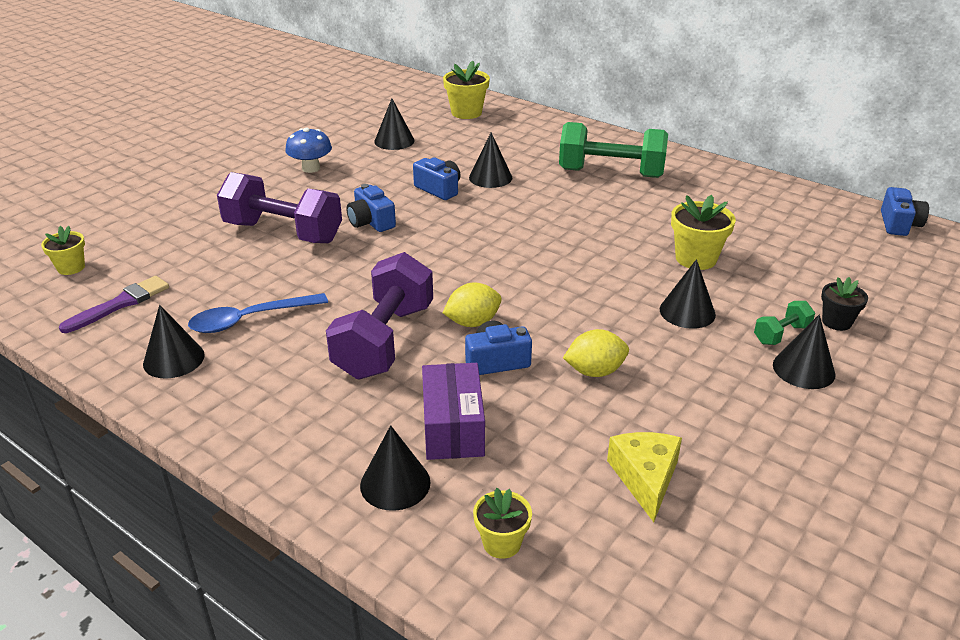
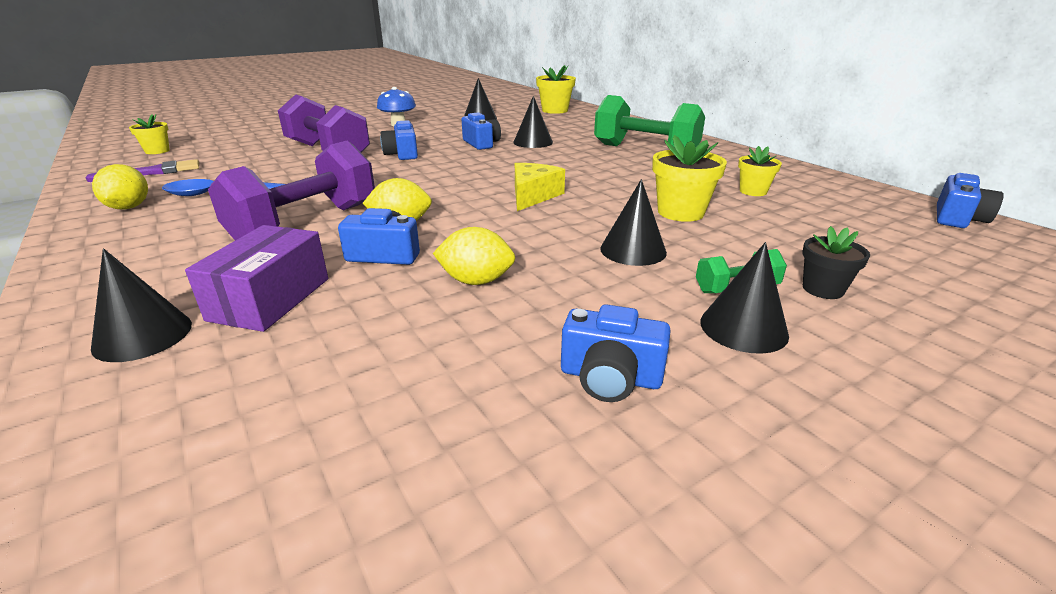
camera: 20 degrees right, 5 degrees down
(173, 359) = (129, 207): black cone -> yellow lemon
(502, 543) = (153, 430): yellow flower pot -> yellow flower pot (753, 191)
(645, 478) = (417, 401): yellow cheese -> yellow cheese (533, 196)
(747, 429) = (610, 377): none -> blue camera

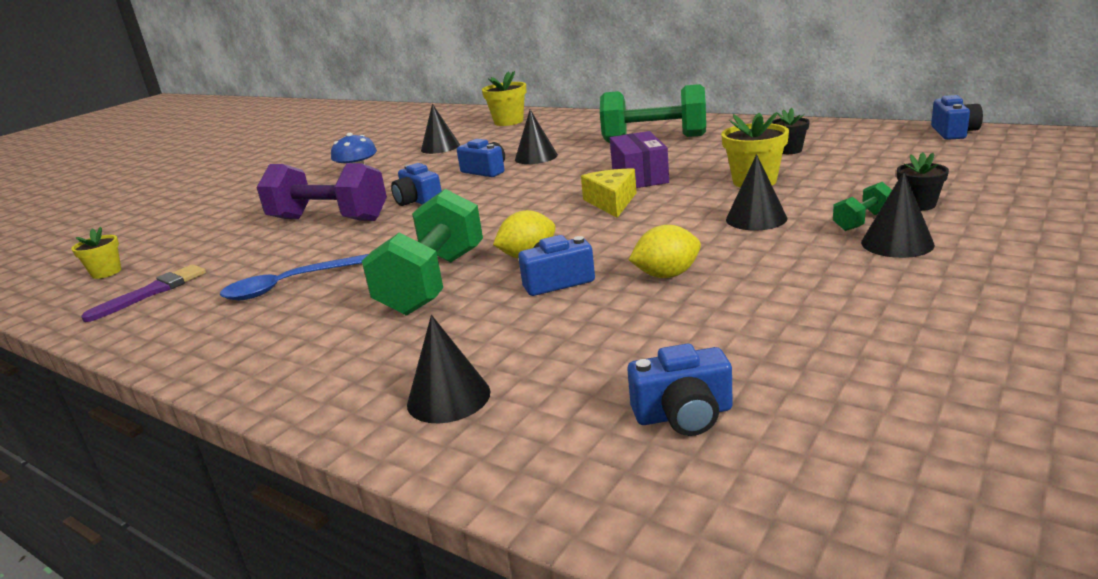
camera: 20 degrees left, 5 degrees down
(129, 207) = (202, 326): yellow lemon -> none
(270, 299) = (513, 340): purple box -> purple box (639, 176)
(306, 223) = (433, 282): purple dumbbell -> green dumbbell
(610, 377) = (851, 298): blue camera -> blue camera (683, 414)
(753, 191) = (789, 150): yellow flower pot -> black flower pot

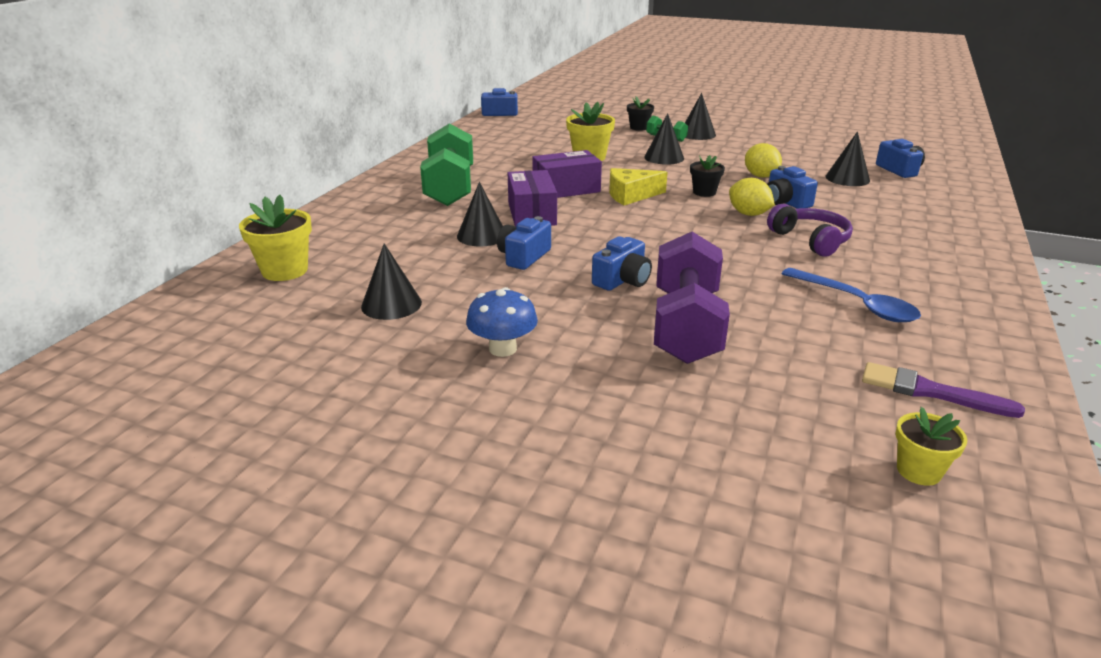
camera: 105 degrees left, 5 degrees up
(433, 282) = (810, 240): green dumbbell -> purple headphones
(448, 397) = (940, 215): black cone -> black cone (847, 178)
(576, 168) = (531, 214): none -> purple box
(789, 150) = (517, 148): black flower pot -> black flower pot (704, 192)

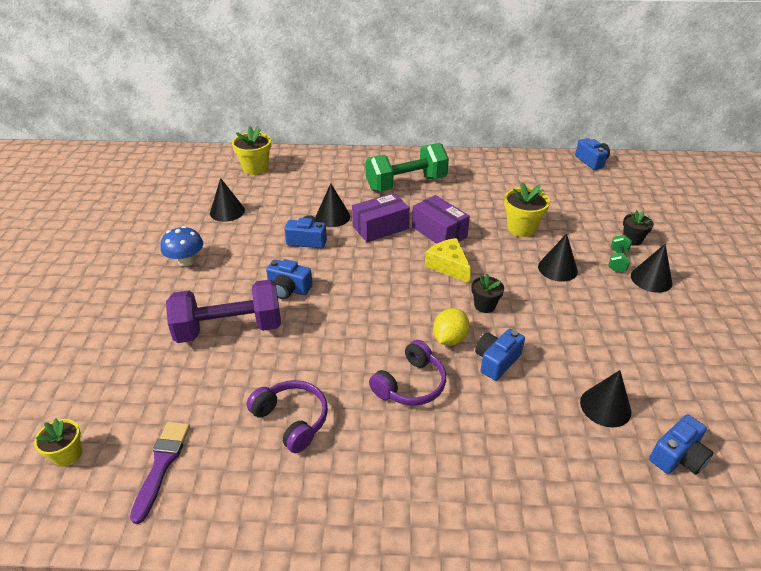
camera: 70 degrees right, 10 degrees up
(760, 176) = (557, 337): yellow lemon -> none
(856, 304) = (291, 420): blue spoon -> purple headphones

